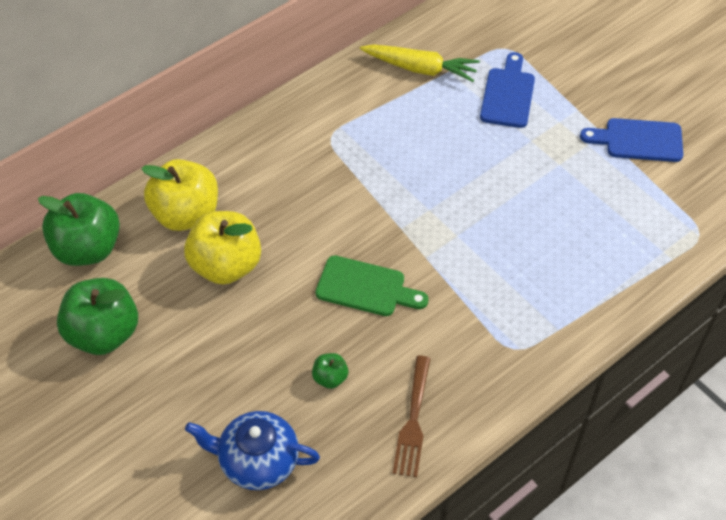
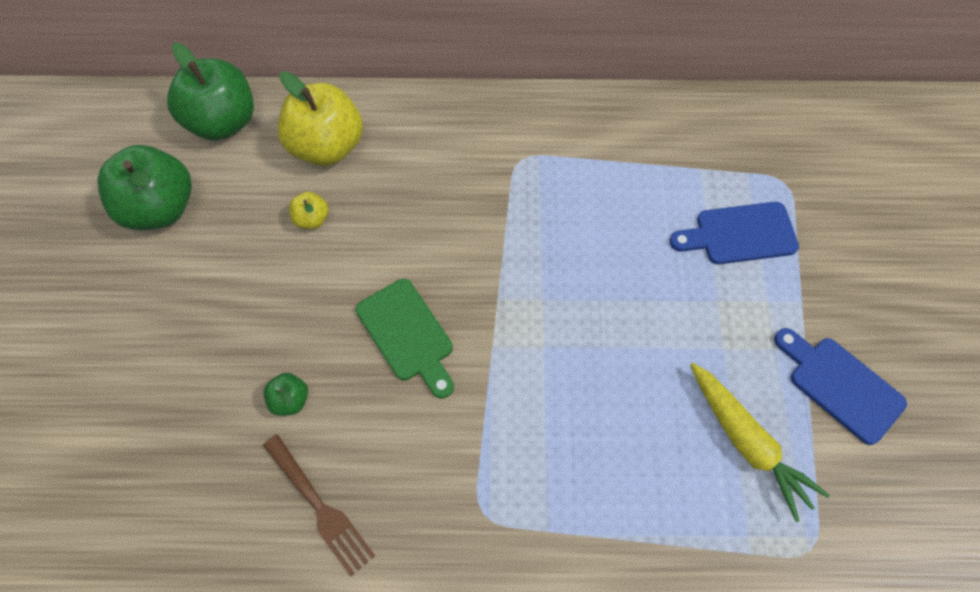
camera: 40 degrees right, 10 degrees up
(226, 265) = (312, 219): yellow apple -> yellow apple, size x0.45
(257, 461) = (155, 429): blue teapot -> none
(413, 420) = (319, 506): brown fork -> brown fork turned 90 degrees counterclockwise
(420, 69) = (673, 147): yellow carrot -> yellow carrot (746, 442)
(508, 94) = (739, 234): blue cutting board -> blue cutting board turned 150 degrees counterclockwise

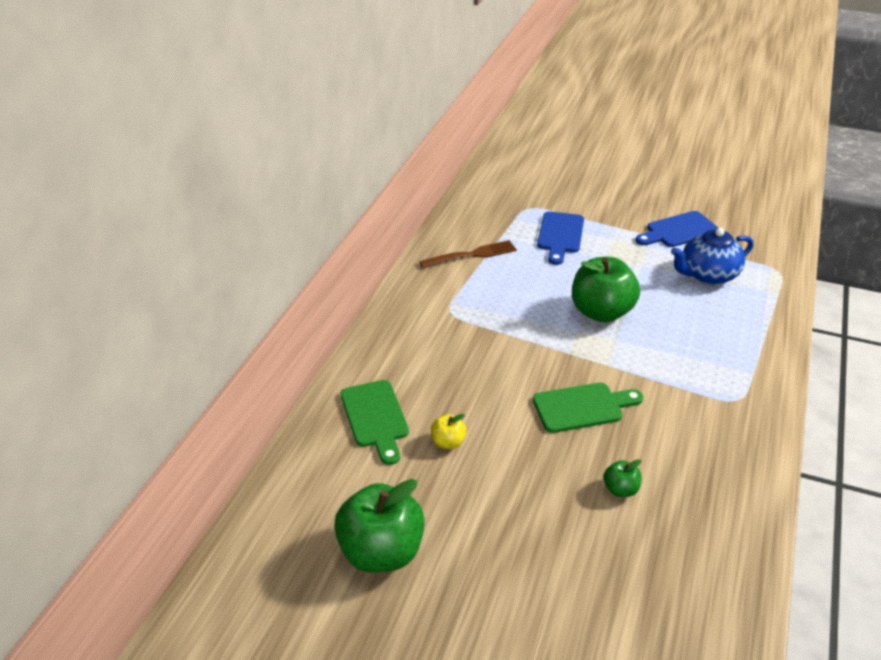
camera: 70 degrees left, 25 degrees down
(223, 122) = (303, 485): green apple -> green apple (601, 312)
(319, 506) = (717, 489): brown fork -> brown fork (471, 255)
(327, 146) = (375, 417): yellow apple -> green cutting board
(746, 442) = (707, 274): yellow carrot -> blue teapot

